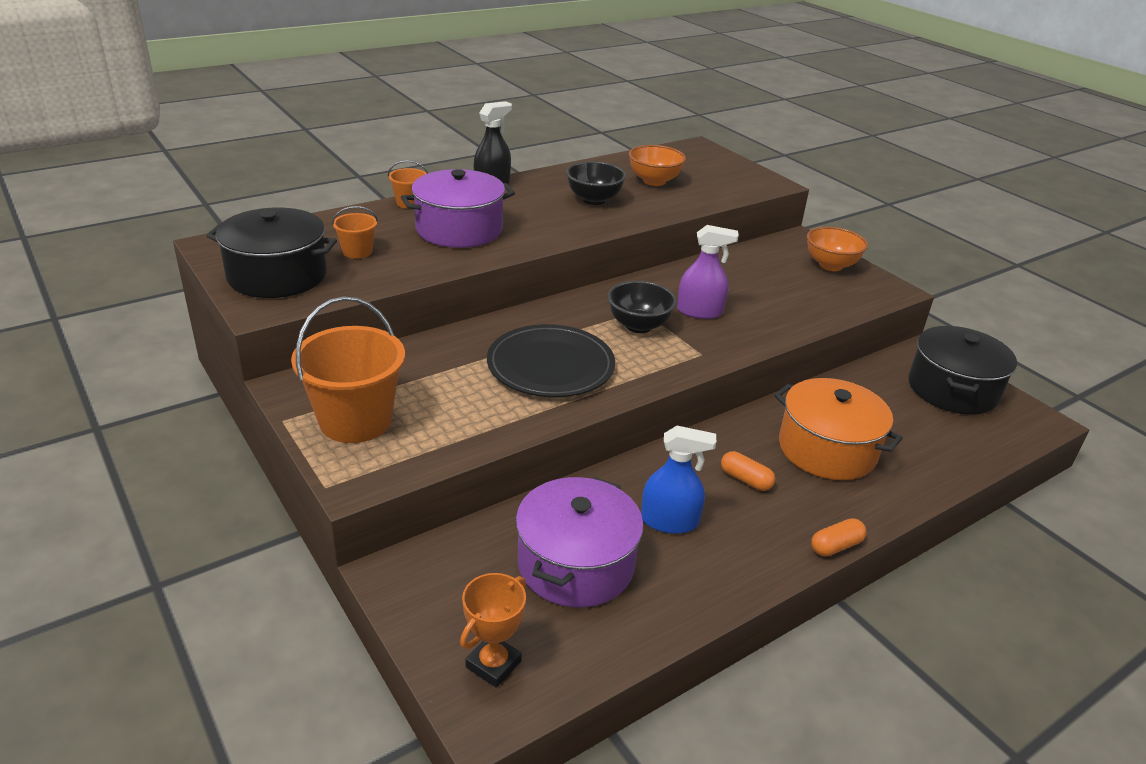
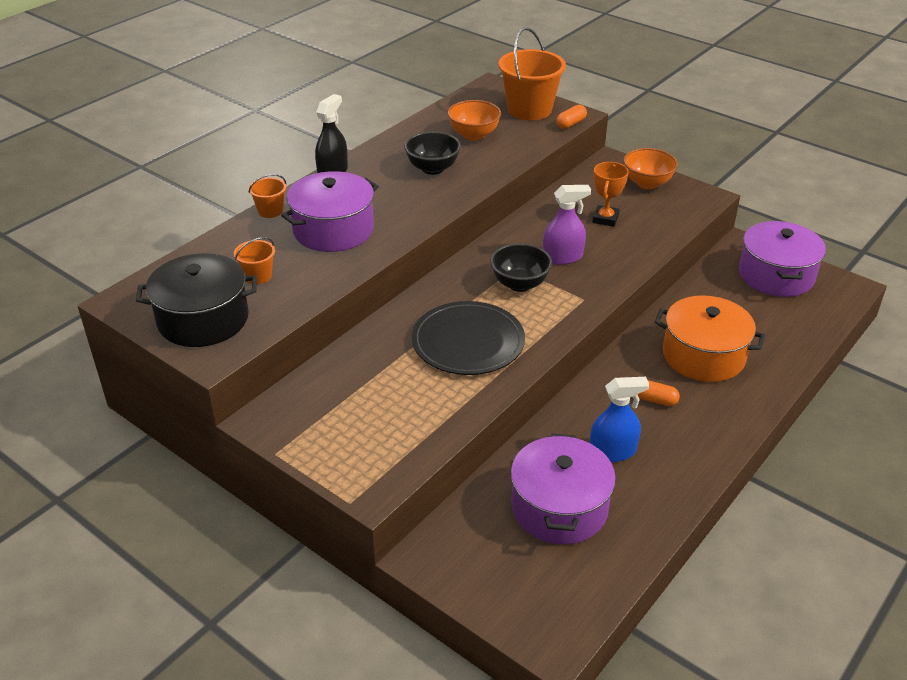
camera: 15 degrees left, 5 degrees up
(355, 421) = (337, 437): orange bucket -> orange bucket (529, 109)
(493, 664) = (539, 605): orange trophy -> orange trophy (605, 219)
(835, 546) = (742, 437): orange capsule -> orange capsule (570, 124)
(952, 389) = (776, 275): black pot -> purple pot

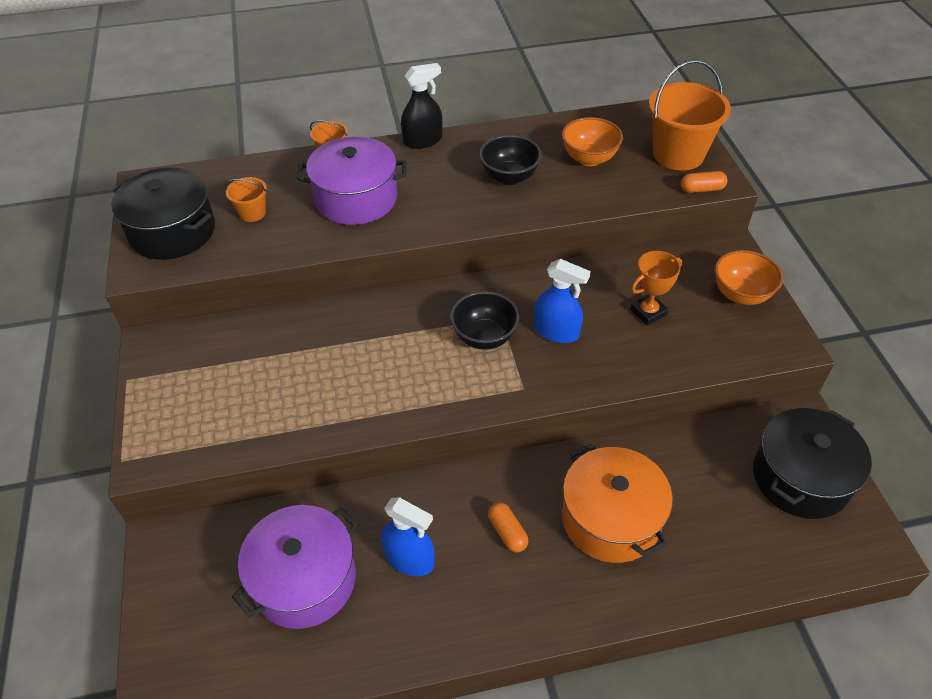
camera: 40 degrees right, 10 degrees up
(468, 342) = (373, 370): black plate -> none
(562, 257) = (556, 331): purple spray bottle -> blue spray bottle
(776, 275) = (800, 477): purple pot -> black pot

